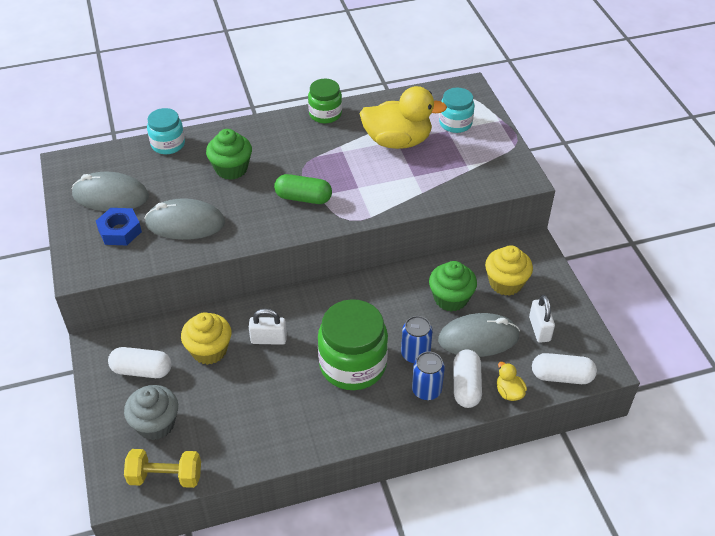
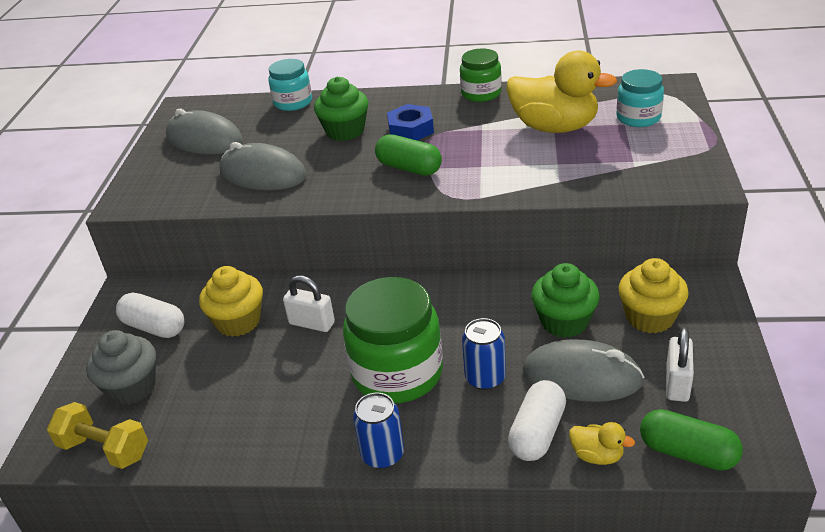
camera: 25 degrees right, 10 degrees down
(120, 231) = (191, 171): blue nut -> blue nut (411, 129)
(426, 390) = (479, 425): blue can -> blue can (382, 454)
(509, 392) = (597, 455): yellow duck -> yellow duck turned 120 degrees clockwise
(561, 376) = (688, 453): white capsule -> green capsule

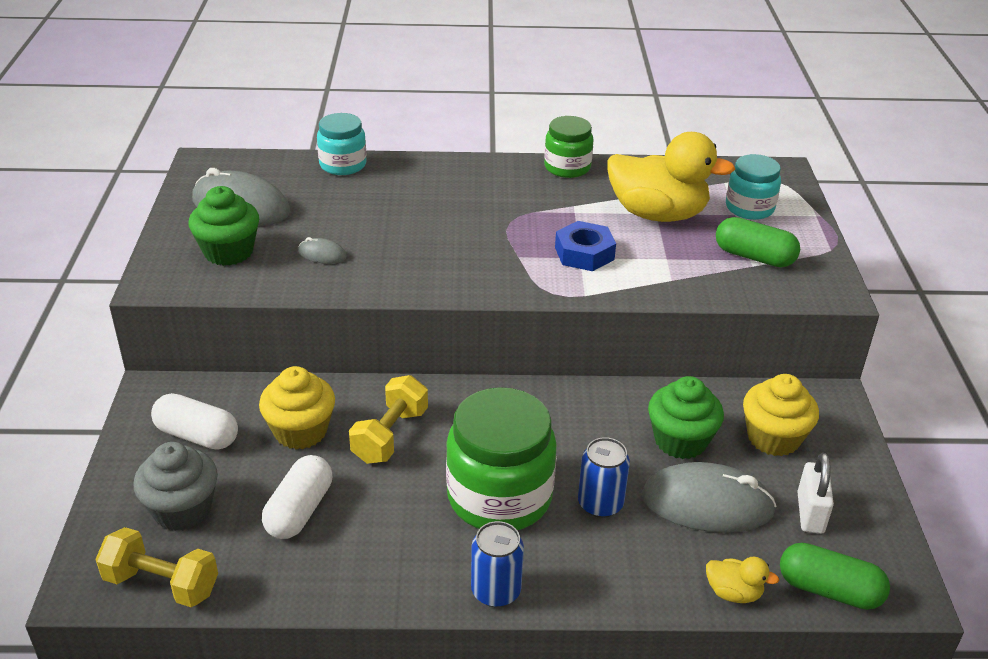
camera: 10 degrees left, 0 degrees up
(263, 174) = (322, 254): grey mouse -> grey mouse, size x0.45
(312, 323) = (390, 435): white padlock -> yellow dumbbell
(345, 131) = (413, 205): green cupcake -> green cupcake (228, 252)
(409, 168) = (497, 255): green capsule -> green capsule (754, 257)
(411, 129) = (491, 207): blue nut -> blue nut (584, 253)
(537, 433) = (666, 567): white capsule -> white capsule (299, 510)

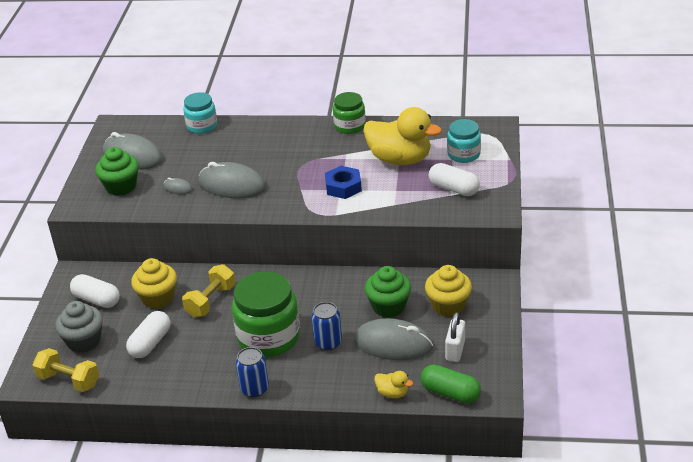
camera: 10 degrees right, 0 degrees up
(408, 250) = (232, 185): none -> grey mouse
(754, 257) = (454, 189): green capsule -> white capsule

